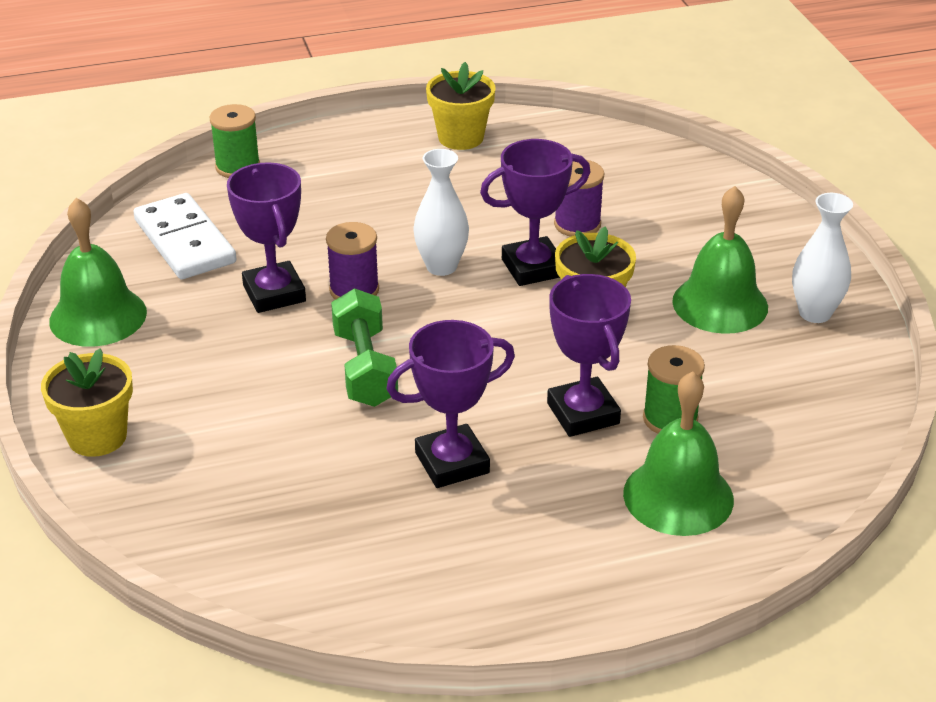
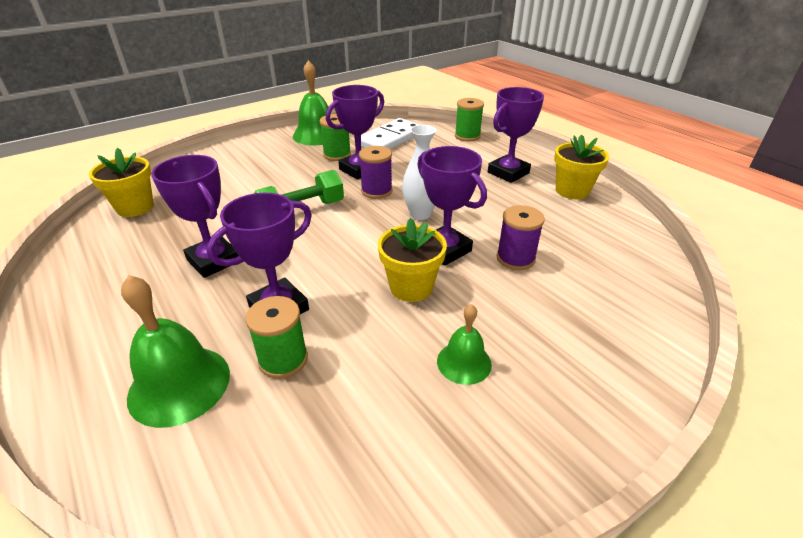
camera: 70 degrees right, 0 degrees up
(97, 437) = (224, 155): yellow flower pot -> yellow flower pot (135, 207)
(202, 307) = (337, 155): none -> green spool
(381, 168) = (508, 173): none -> purple trophy
(720, 304) = (464, 362): green bell -> green bell, size x0.59
(815, 313) = (494, 444): white vase -> none

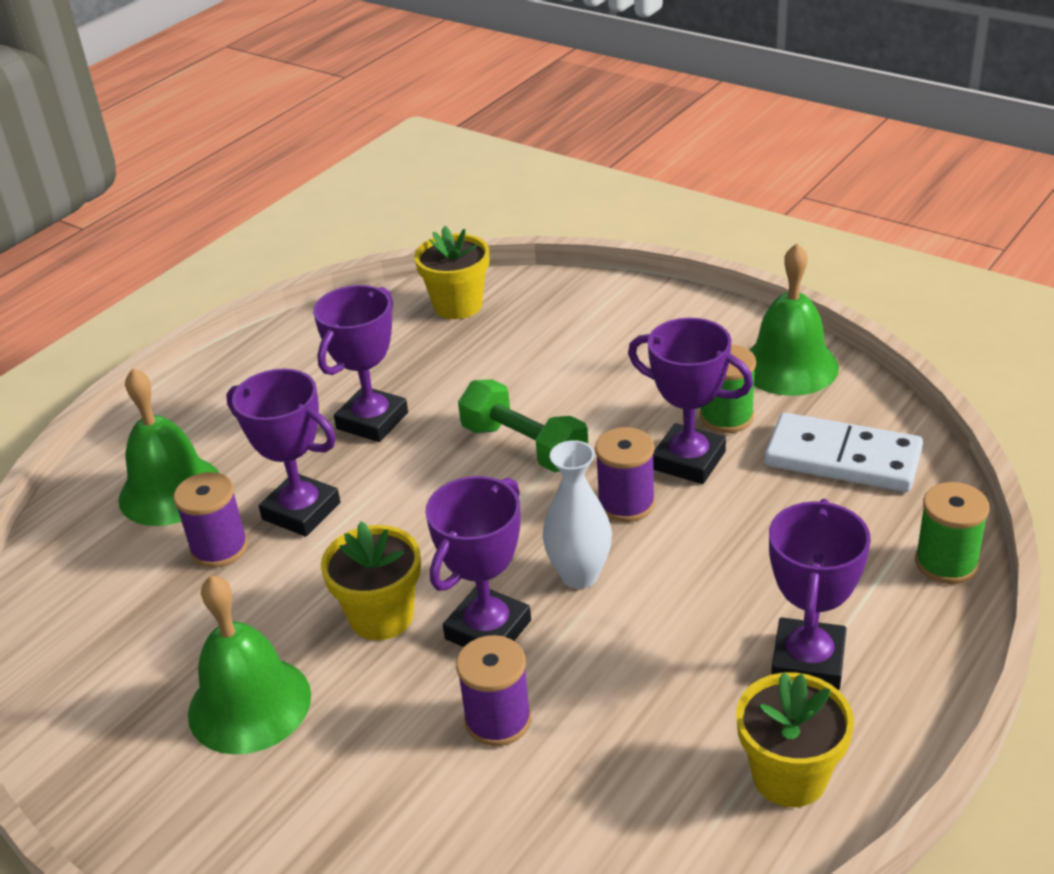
camera: 75 degrees right, 0 degrees up
(283, 359) = (219, 548): green spool -> purple spool
(464, 362) = (249, 704): green bell -> green bell, size x1.70
(508, 173) = (808, 661): purple trophy -> purple trophy turned 75 degrees clockwise

